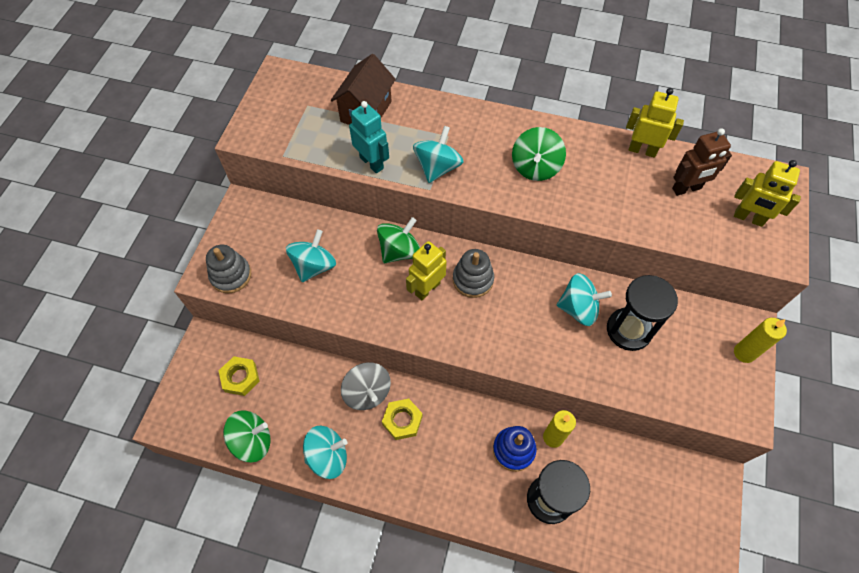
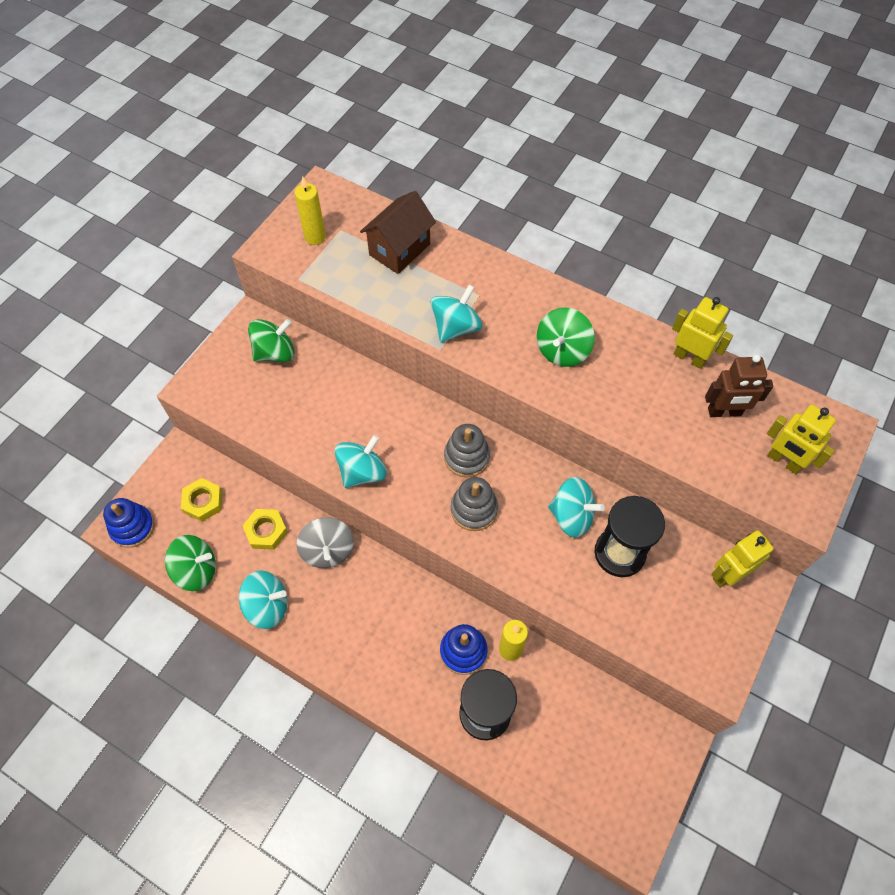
camera: 15 degrees right, 0 degrees up
(180, 417) = (132, 527): none -> blue stacking toy
(231, 275) = (217, 393): grey stacking toy -> grey stacking toy (474, 509)
(314, 266) = (304, 403): turquoise spinning top -> turquoise spinning top (362, 472)
(372, 163) = (388, 307): turquoise robot -> none
(399, 251) = (398, 408): green spinning top -> green spinning top (275, 353)
(402, 420) = (355, 589): yellow nut -> yellow nut (266, 531)
(427, 288) = (415, 455): yellow robot -> yellow robot (727, 574)
(744, 353) = (742, 611): yellow candle -> yellow candle (315, 237)

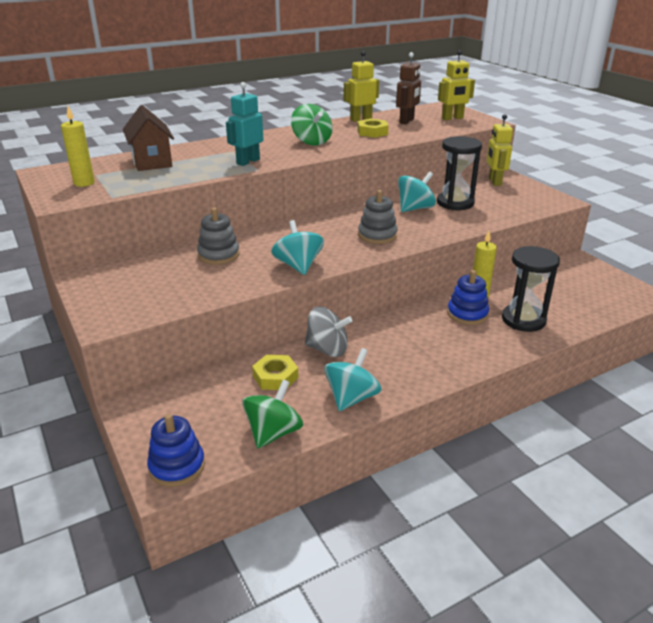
camera: 60 degrees left, 30 degrees down
(203, 502) = (203, 406): yellow nut -> yellow nut (372, 132)
(275, 353) = (133, 273): green spinning top -> none
(456, 327) = (248, 161): turquoise spinning top -> turquoise robot
(466, 457) = (332, 227): grey stacking toy -> grey stacking toy (218, 255)

